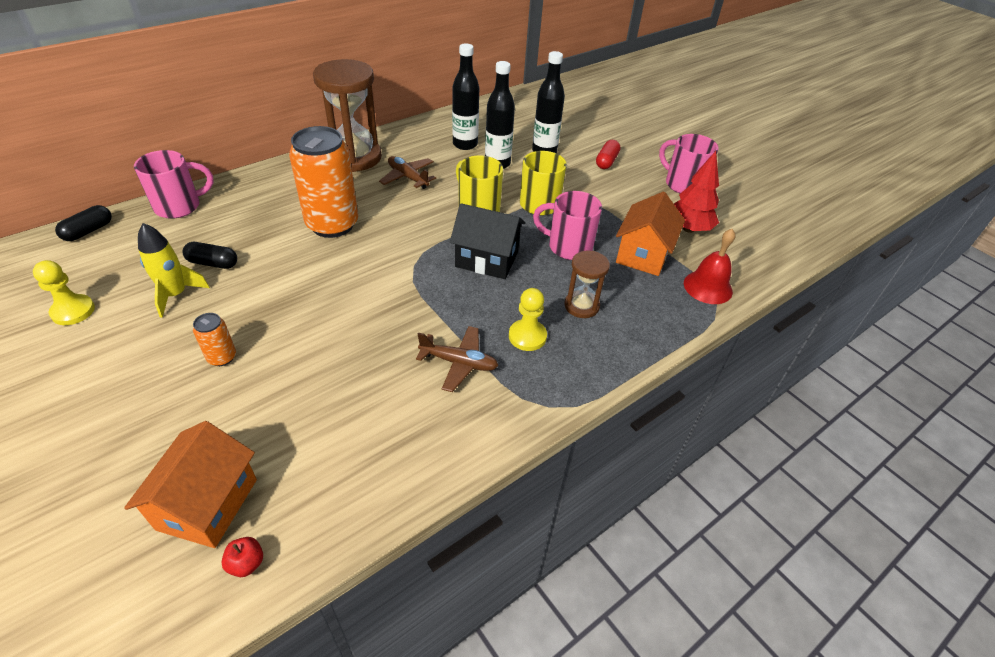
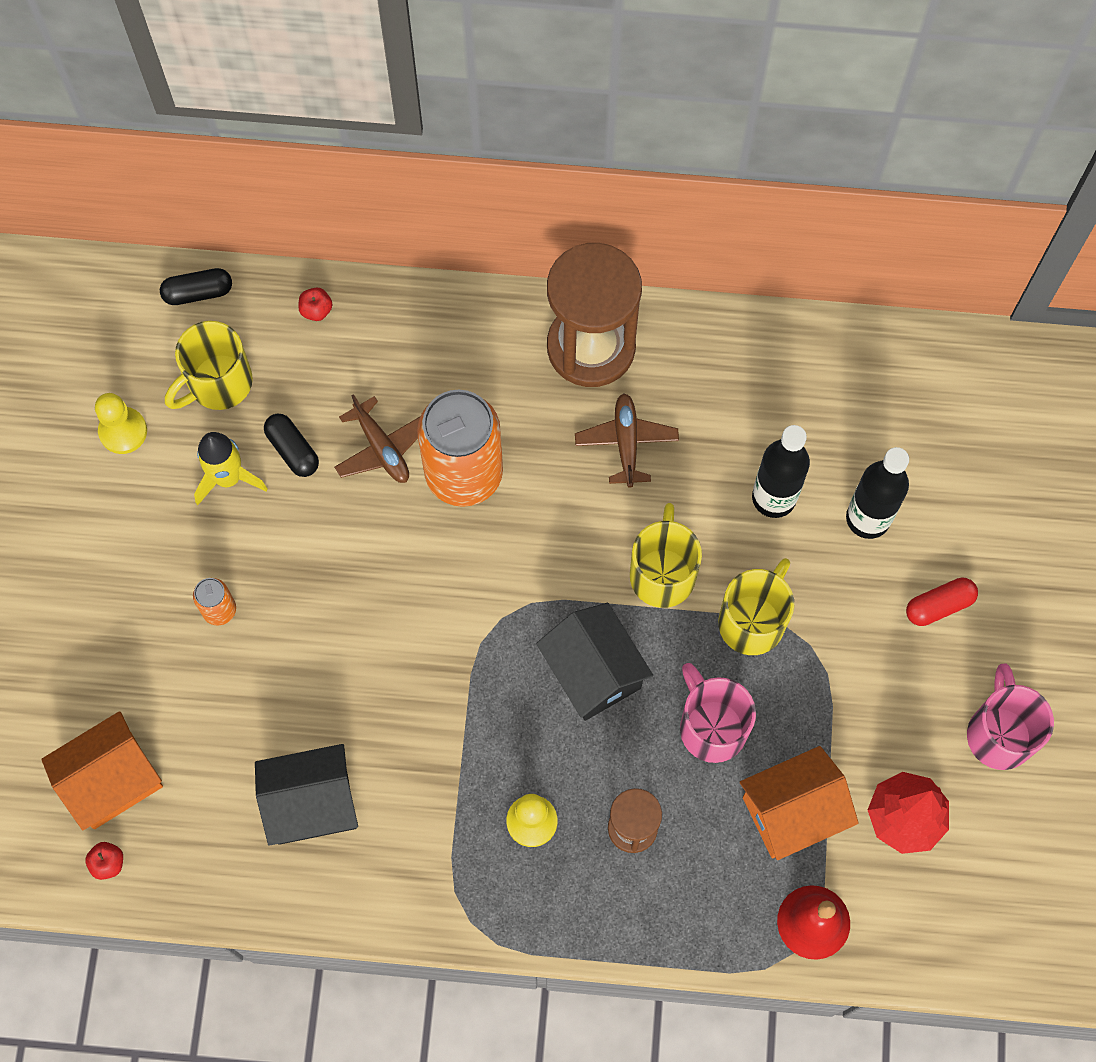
camera: 45 degrees right, 25 degrees up
(134, 260) = (218, 384): none -> yellow mug
(180, 206) = (316, 310): pink mug -> red apple
(383, 415) = (312, 804): none -> black house
(459, 363) = (432, 799): brown plane -> brown plane (382, 448)
(465, 144) = (767, 421): black bottle -> none

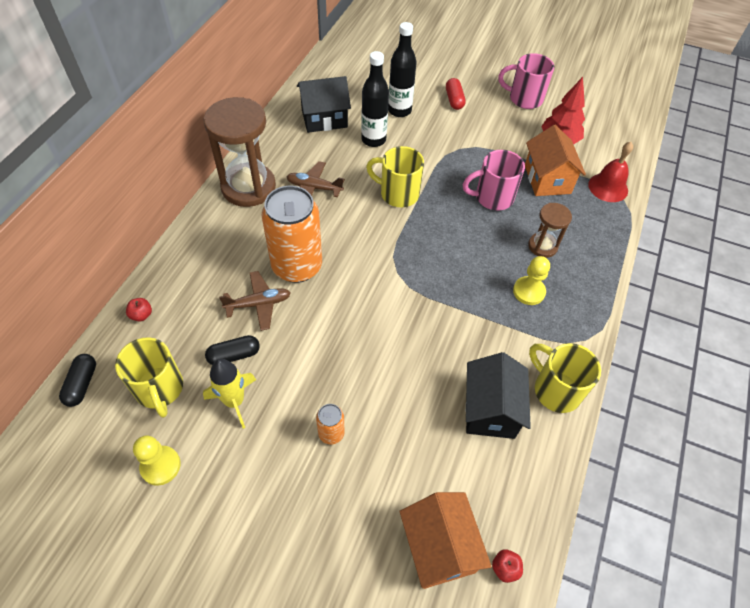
camera: 75 degrees left, 15 degrees down
(593, 672) = (445, 238): black house -> black house (324, 118)
(753, 621) = (438, 166): yellow mug -> yellow mug (555, 390)

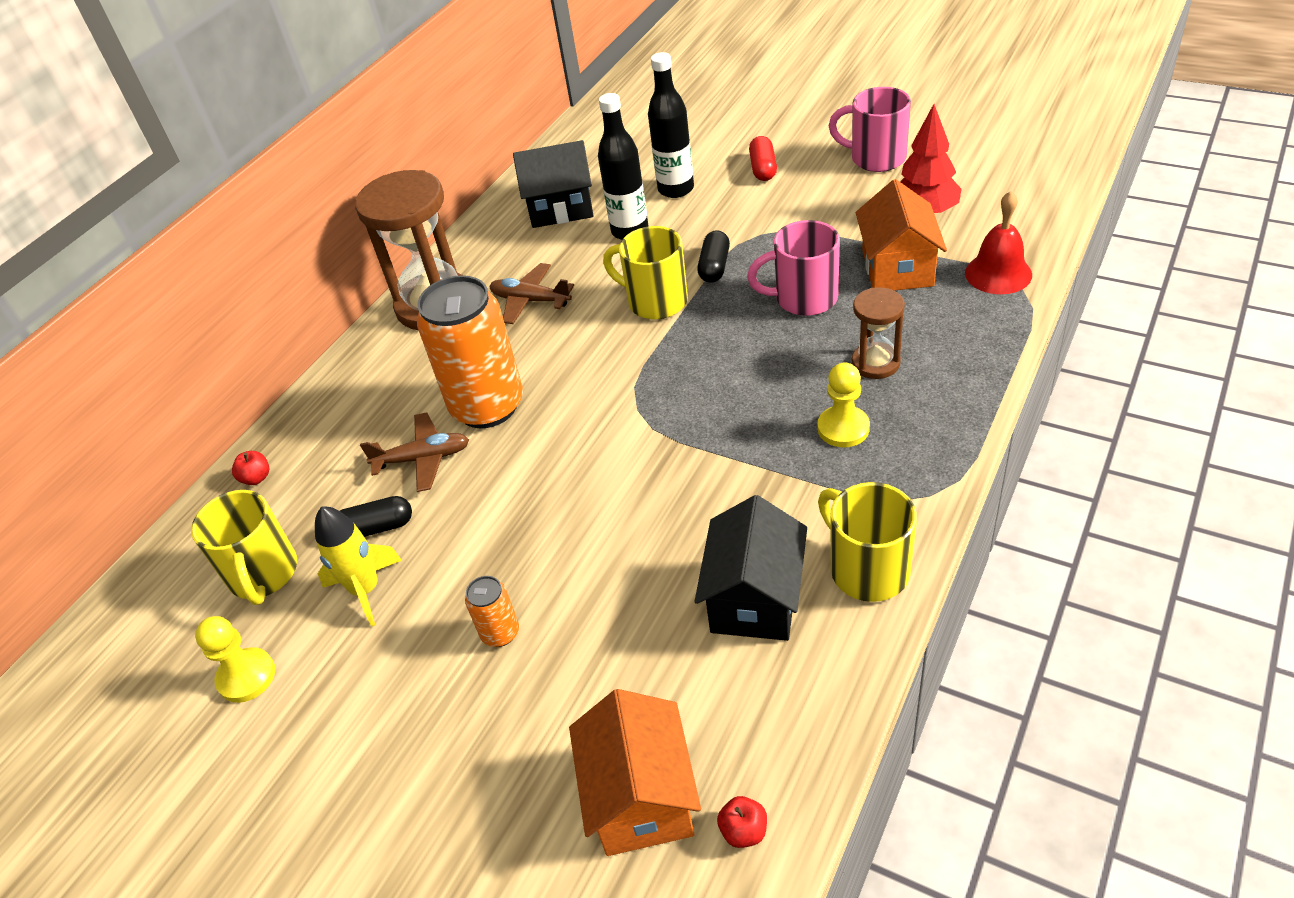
camera: 15 degrees right, 10 degrees down
(82, 384) = (160, 569): black capsule -> black capsule (714, 266)

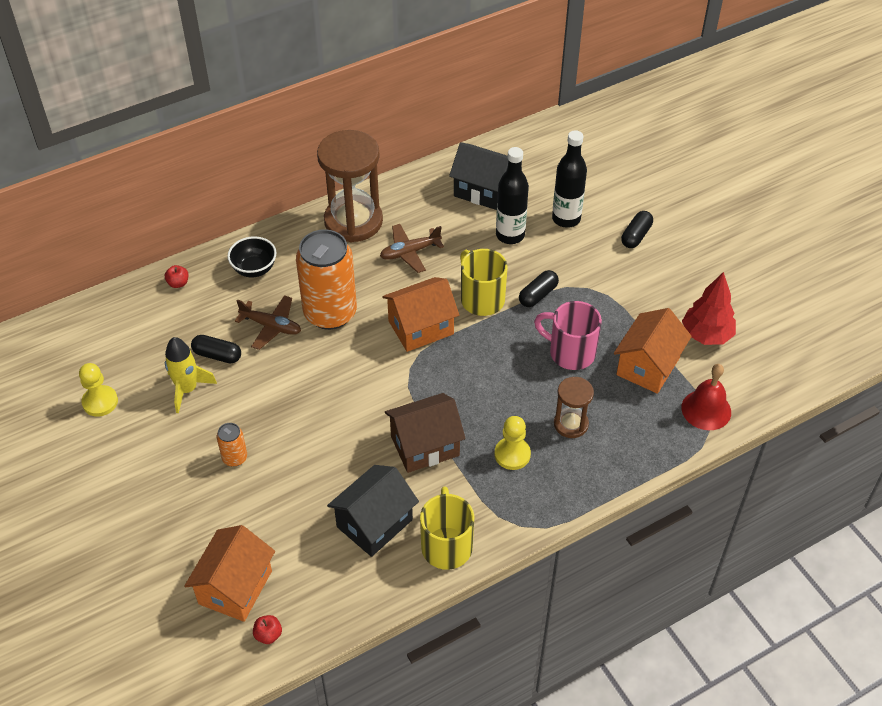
camera: 25 degrees right, 5 degrees up
(263, 575) = (144, 347): yellow mug -> none
(349, 411) = (254, 269): none -> black bowl
(530, 300) = (410, 252): brown plane -> brown plane turned 75 degrees counterclockwise
(612, 363) = (421, 327): none -> orange house
(733, 477) = (425, 446): none -> brown house
(763, 168) = (636, 236): red capsule -> black capsule
(875, 158) = (716, 272): pink mug -> none

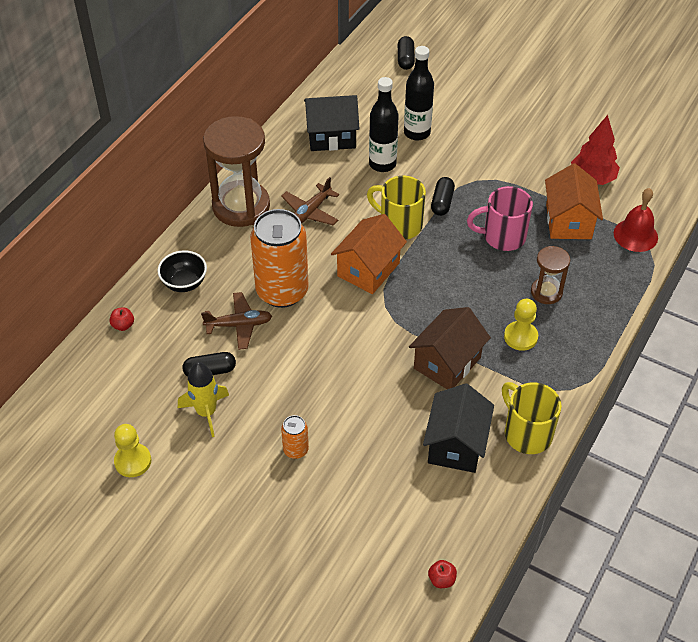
camera: 30 degrees left, 0 degrees up
(235, 587) = (383, 556): orange house -> none
(636, 236) = (481, 124): black capsule -> black capsule (405, 59)

